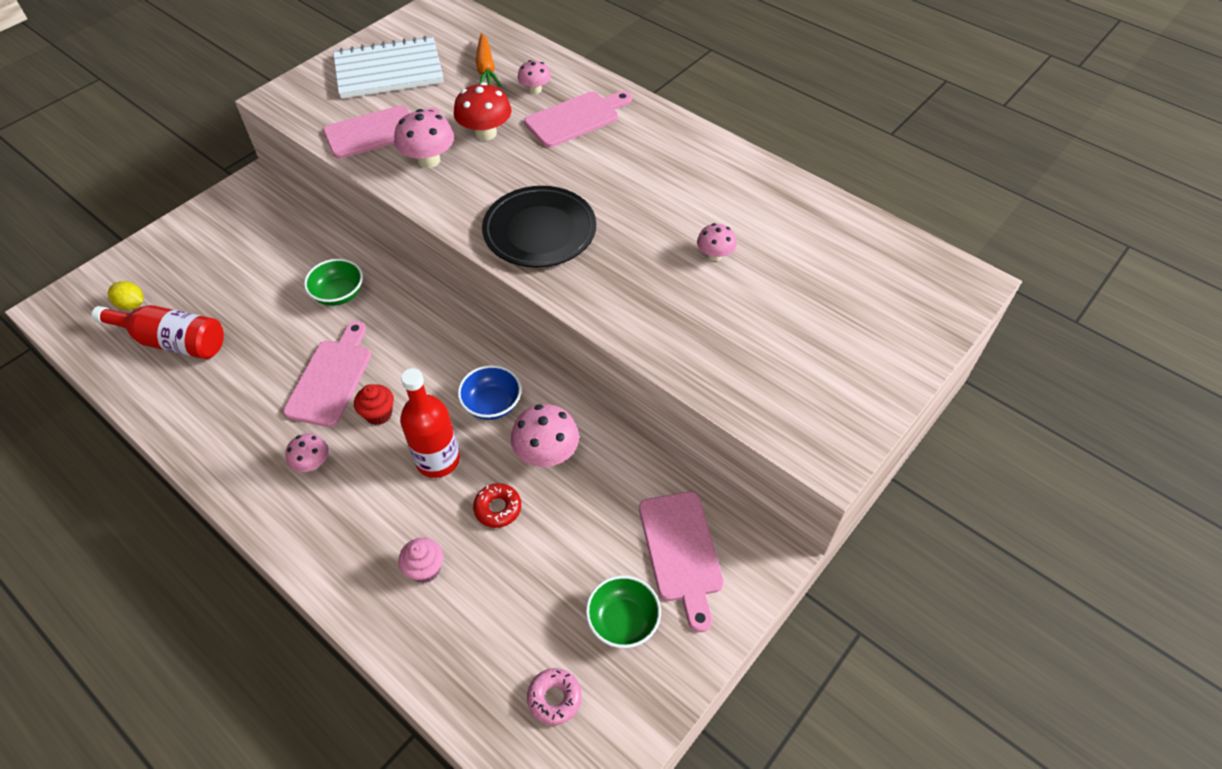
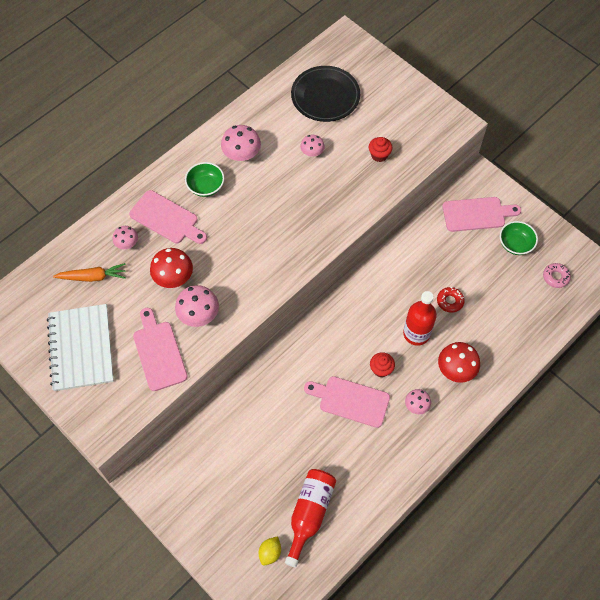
camera: 85 degrees left, 10 degrees up
(339, 294) = (275, 403): green bowl -> green bowl (206, 186)
(369, 519) = (456, 369): none -> red mushroom
(425, 569) = (487, 338): pink cupcake -> none
(492, 404) = (377, 304): blue bowl -> none
(539, 231) = (280, 246): black plate -> black plate (325, 96)
(546, 453) = (414, 275): pink mushroom -> pink mushroom (241, 155)
(576, 118) = (166, 219): pink cutting board -> pink cutting board turned 150 degrees clockwise
(727, 340) = (379, 155): none -> red cupcake

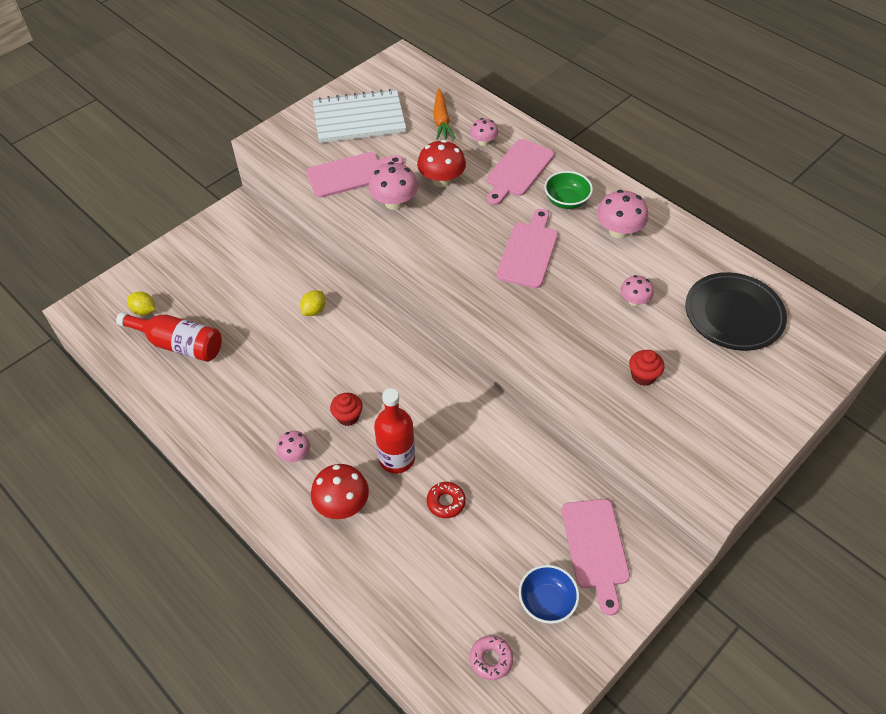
camera: 90 degrees right, 10 degrees down
(274, 402) = (314, 310): none -> yellow lemon
(350, 401) = (308, 384): pink cutting board -> pink cutting board (528, 252)
(515, 244) = (546, 601): green bowl -> blue bowl

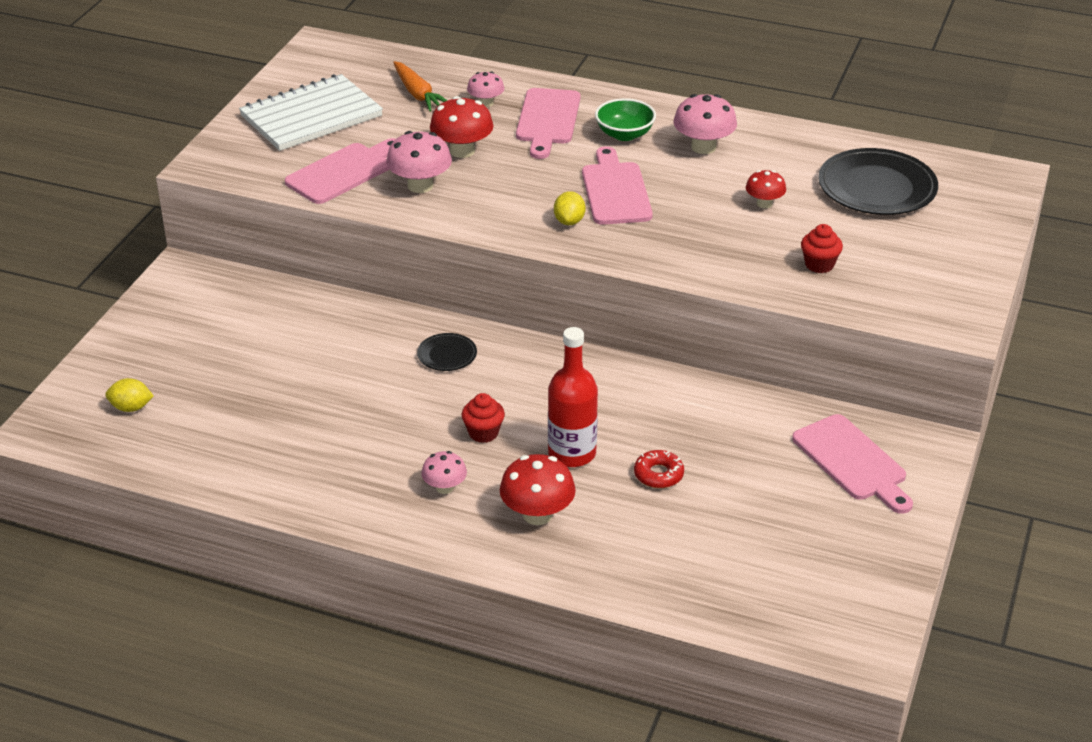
camera: 25 degrees left, 15 degrees down
(179, 344) = (207, 428): red bottle -> none
(314, 310) = (363, 345): yellow lemon -> yellow lemon (569, 221)
(363, 339) = (447, 355): none -> black plate
(491, 659) = (806, 592): pink donut -> none
(546, 601) = (832, 523): blue bowl -> none
(634, 301) = (764, 203): pink mushroom -> red mushroom

